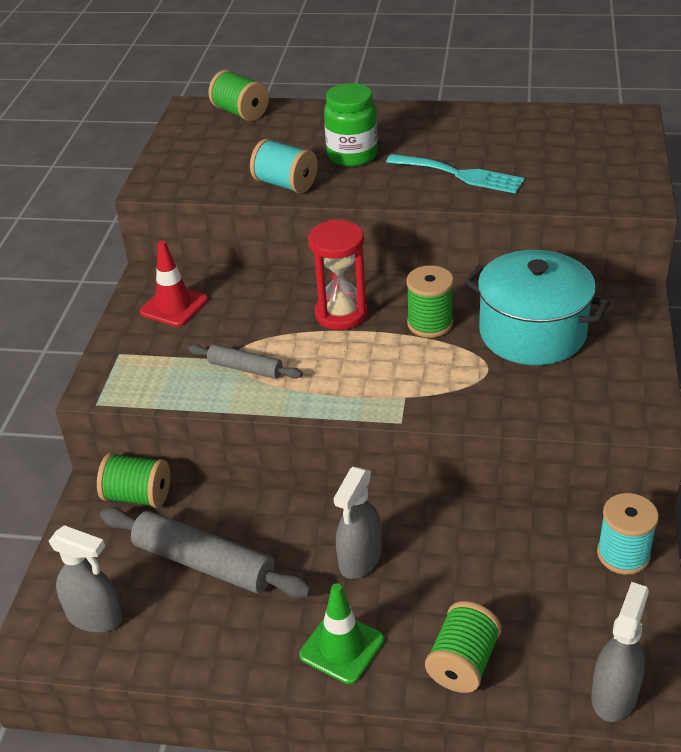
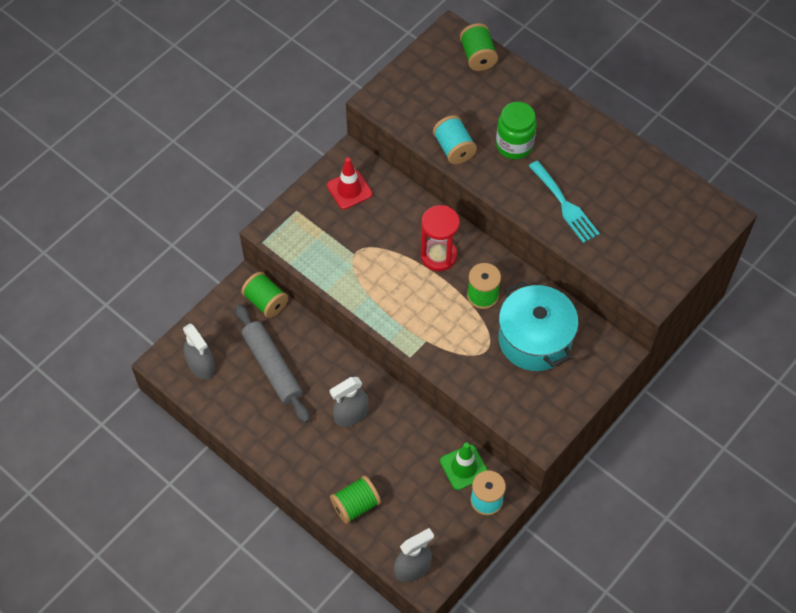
camera: 30 degrees right, 20 degrees up
(245, 368) = (356, 265): grey rolling pin -> none
(342, 647) = (305, 459): green traffic cone -> green traffic cone (464, 467)

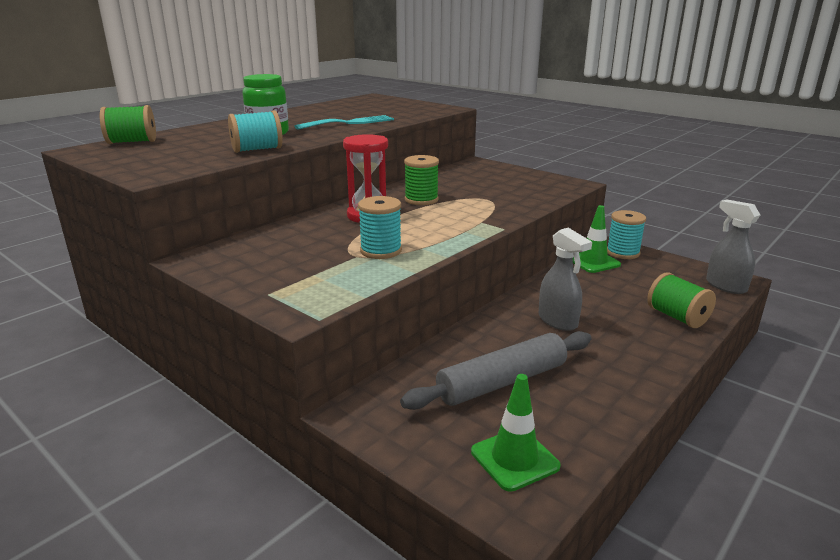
camera: 90 degrees left, 35 degrees down
(201, 365) = (514, 459): grey spray bottle -> green traffic cone
(266, 302) = (387, 391): green spool -> none
(349, 190) = (250, 259): red traffic cone -> none
(363, 269) = (381, 251): none -> turquoise spool
(534, 339) = (470, 184): turquoise pot -> none

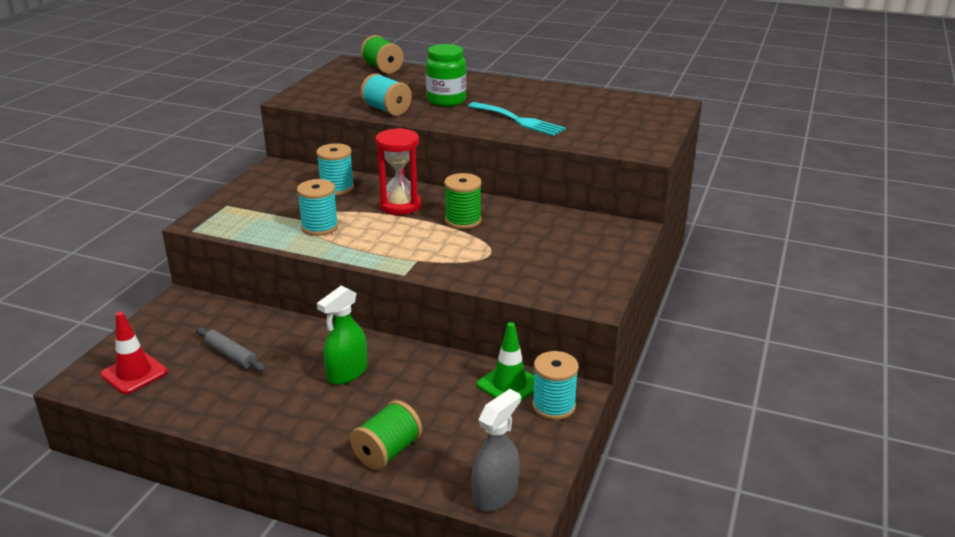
camera: 70 degrees right, 5 degrees up
(296, 236) = (337, 188): none -> turquoise spool
(502, 382) = (231, 355): grey rolling pin -> grey rolling pin, size x0.56
(514, 459) = (134, 373): green traffic cone -> red traffic cone
(558, 321) = (347, 373): grey spray bottle -> green spray bottle

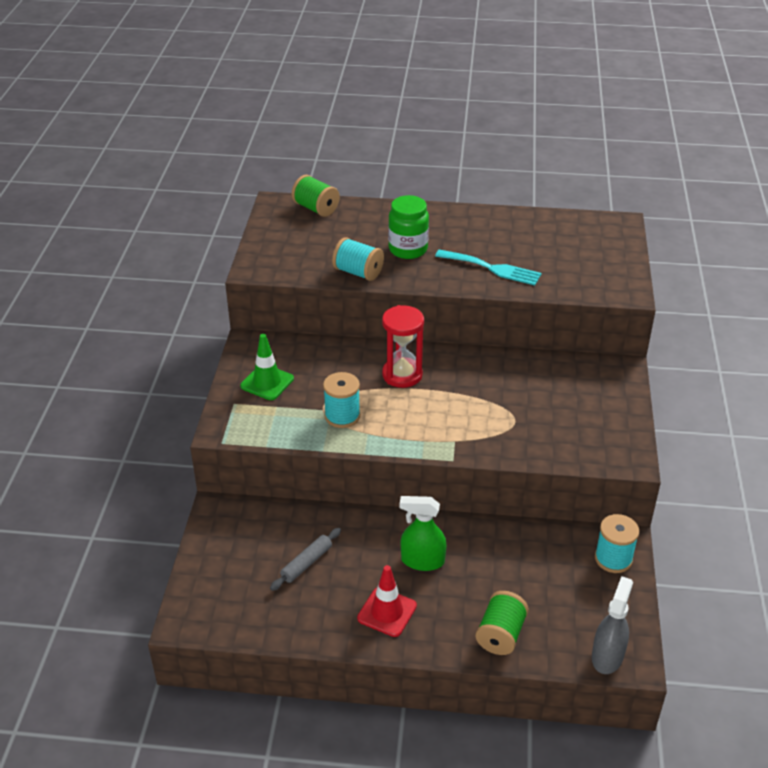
camera: 15 degrees left, 10 degrees up
(134, 373) = (229, 602): red traffic cone -> red traffic cone (387, 612)
(231, 355) = (306, 563): grey rolling pin -> grey rolling pin turned 75 degrees counterclockwise
(337, 188) = (328, 362): turquoise spool -> none
(347, 373) = (422, 561): green spray bottle -> green spray bottle turned 75 degrees clockwise
(463, 221) = (470, 384): green spool -> none
(509, 385) = (567, 544): green traffic cone -> green traffic cone (267, 382)

